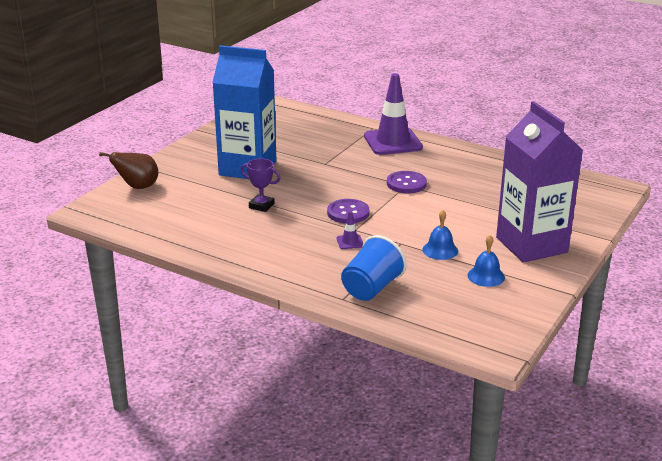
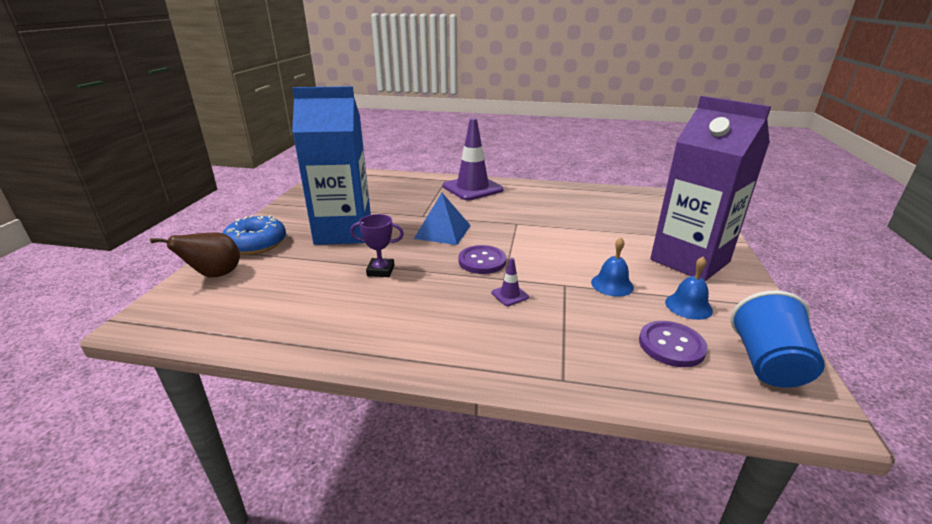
camera: 20 degrees left, 0 degrees up
(174, 167) = (256, 244): none -> blue donut
(332, 182) = (442, 231): none -> blue pyramid
(371, 288) = (584, 354): blue cup -> blue cup (767, 364)
(406, 184) = (516, 222): purple button -> purple button (671, 345)

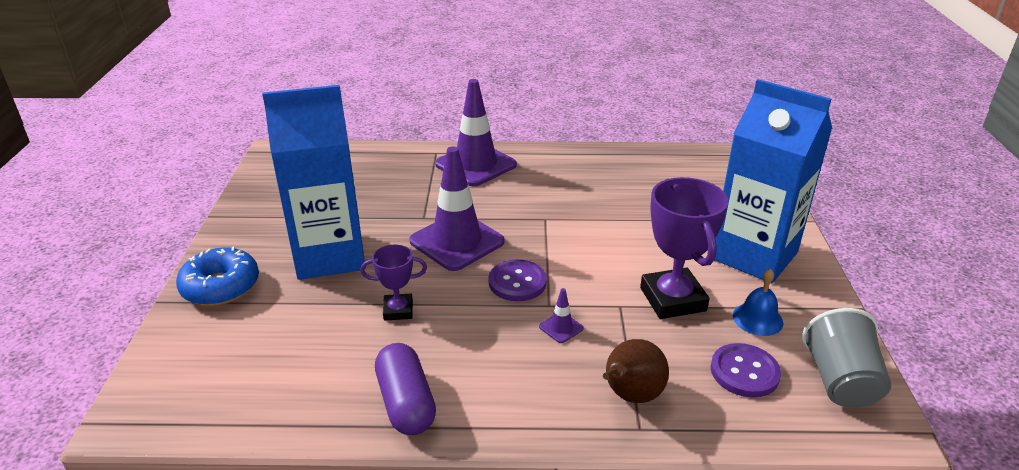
camera: 10 degrees left, 5 degrees up
(215, 275) = (188, 341): brown pear -> brown pear (630, 396)
(361, 335) = (406, 403): none -> purple capsule
(442, 231) = (457, 241): blue pyramid -> purple traffic cone
(612, 284) = (672, 299): blue bell -> purple trophy
(689, 261) = (754, 255): purple carton -> blue carton
(767, 364) = (840, 382): blue cup -> grey cup

